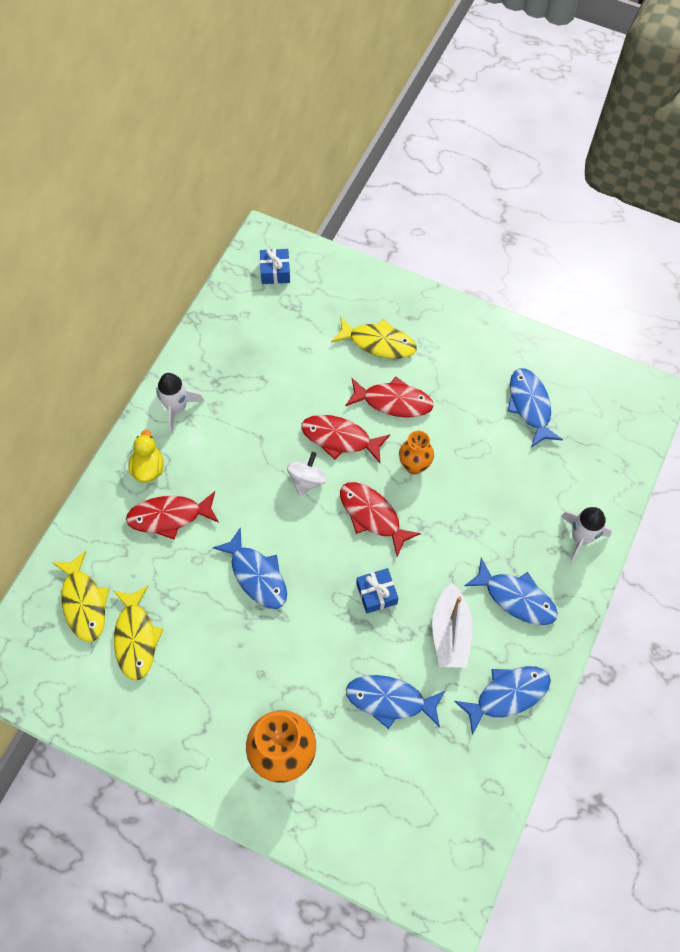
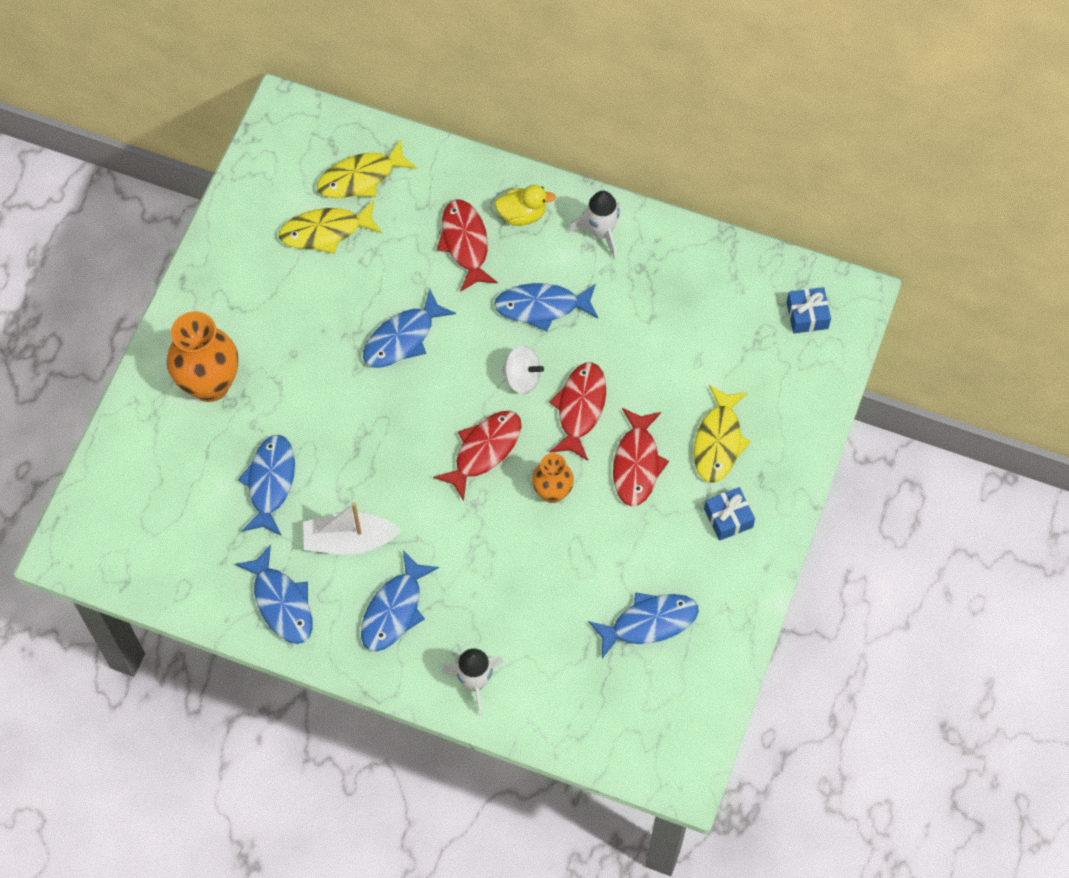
camera: 85 degrees right, 0 degrees up
(241, 460) = (542, 307): none -> blue fish
(376, 594) = (389, 461): blue gift -> blue gift (728, 518)

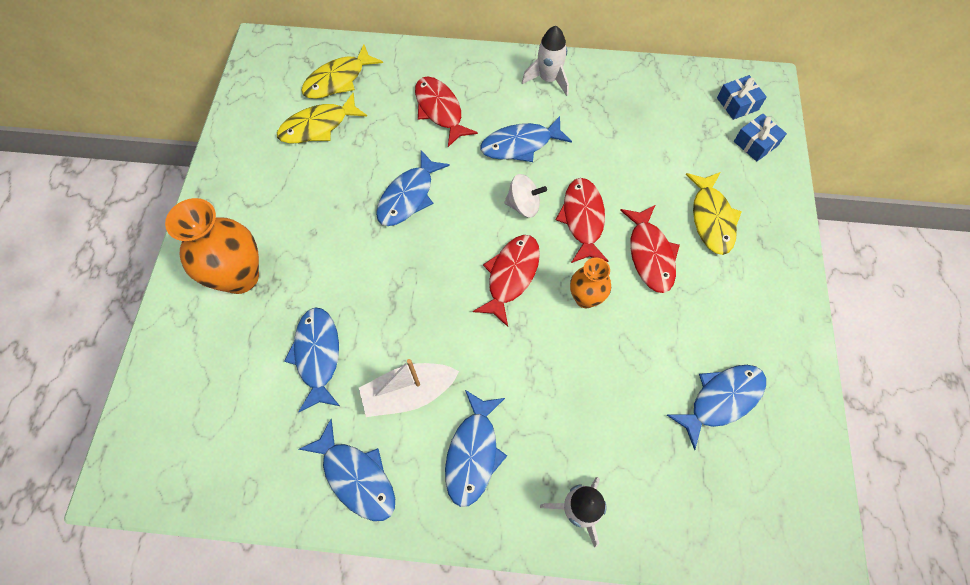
camera: 15 degrees left, 0 degrees up
(522, 214) = (480, 79): yellow duck -> none
(728, 518) = (749, 282): blue gift -> blue gift (755, 143)

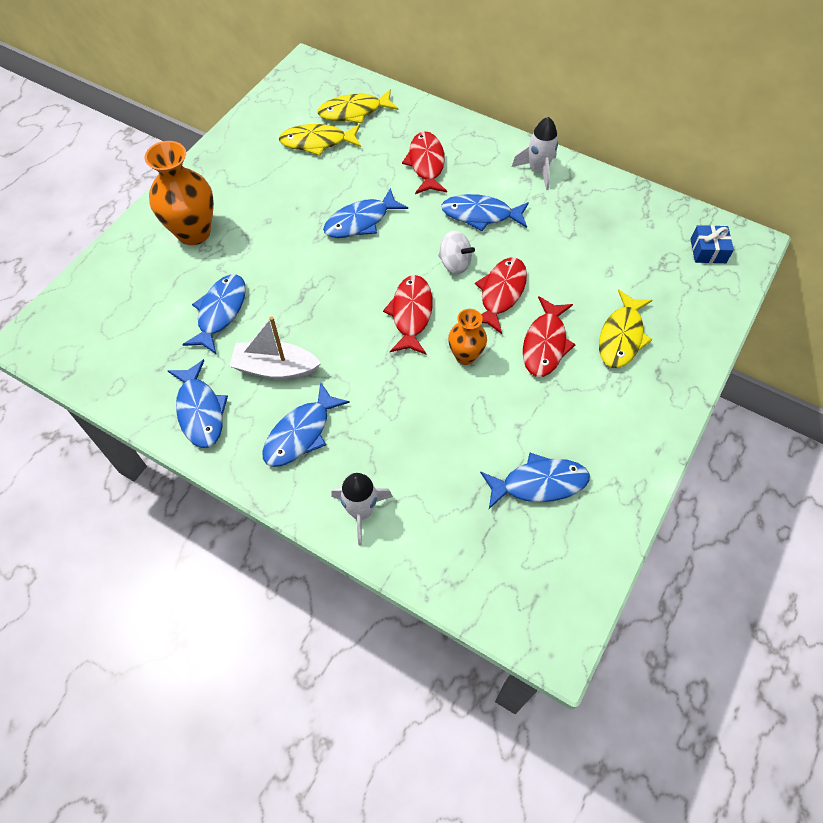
camera: 25 degrees right, 5 degrees down
(511, 276) = (411, 314): red fish -> red fish turned 45 degrees counterclockwise
(755, 143) = (704, 290): blue gift -> none

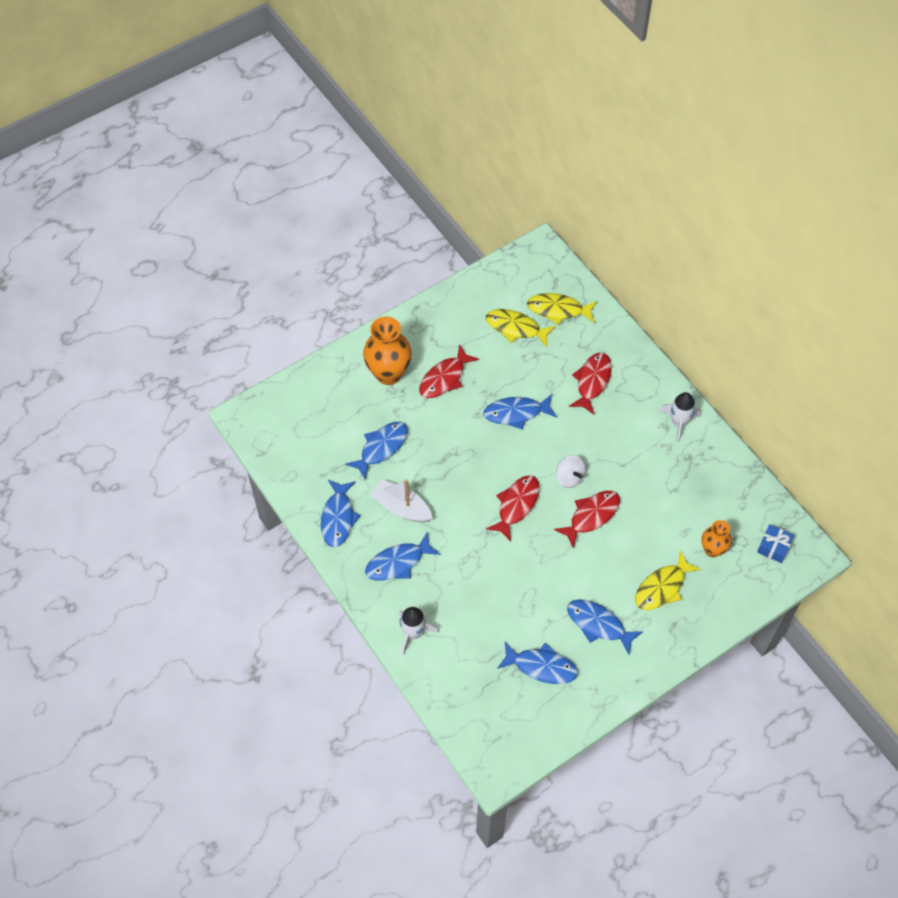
camera: 25 degrees right, 0 degrees up
(465, 356) = (539, 554): orange vase -> orange vase (712, 550)
(480, 215) = (611, 444): blue fish -> blue fish (598, 624)
(545, 344) = (602, 569): red fish -> red fish (444, 378)

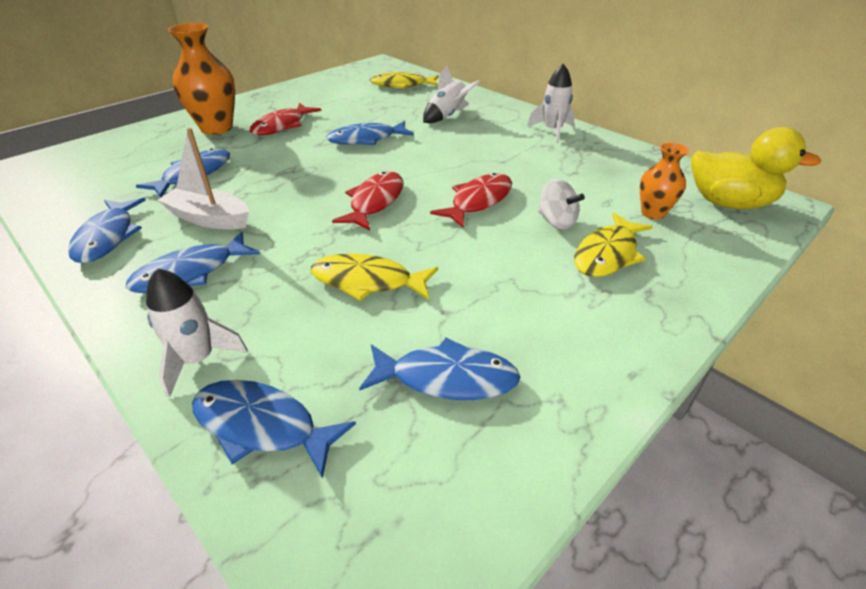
camera: 10 degrees left, 20 degrees down
(515, 328) = (360, 96): yellow fish -> yellow fish (367, 281)
(569, 477) = (440, 175): white spinning top -> white spinning top (556, 221)
(592, 381) = (447, 116): red fish -> white rocket
(598, 624) = (530, 306): blue fish -> blue fish (262, 426)
(773, 547) = (728, 203): blue gift -> yellow duck

